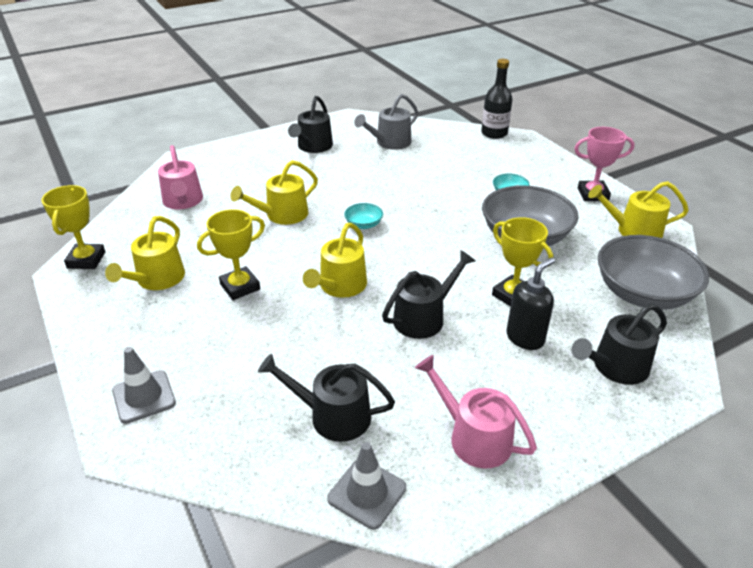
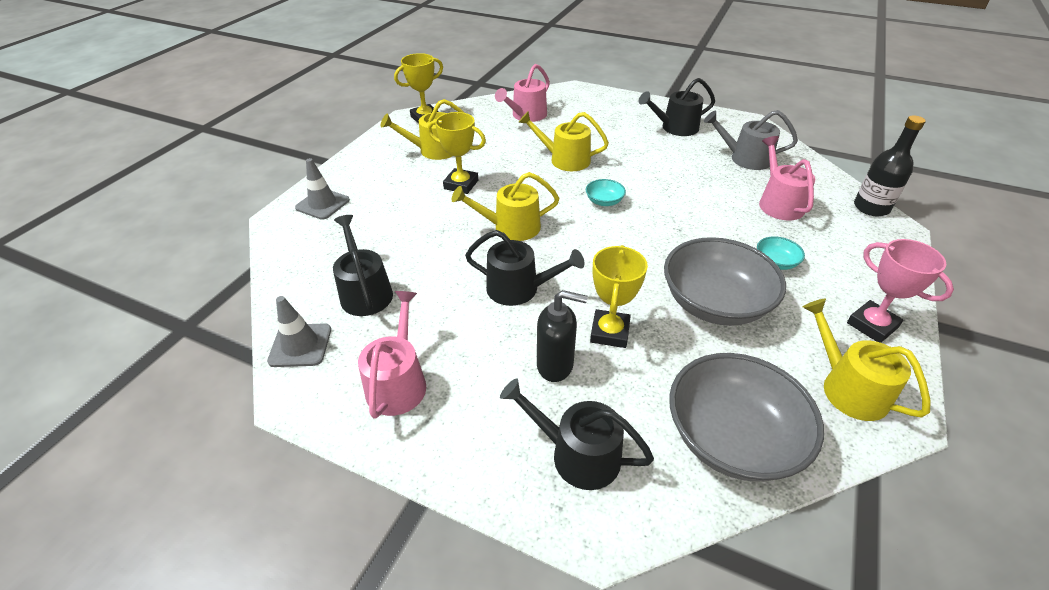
camera: 55 degrees right, 5 degrees up
(453, 159) = (778, 203): none -> pink watering can

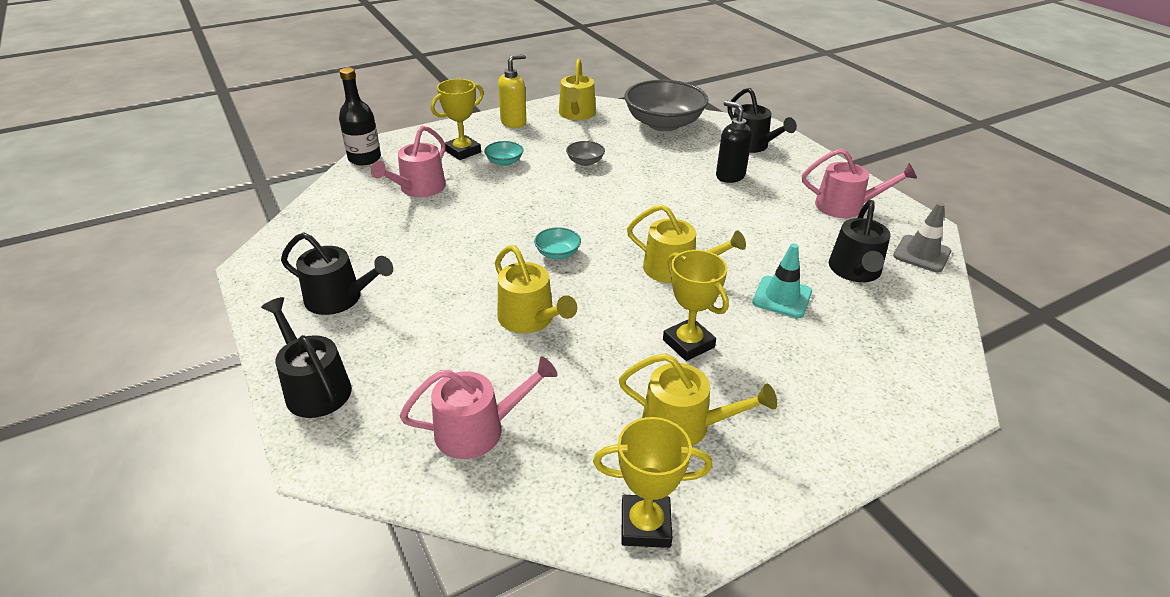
camera: 145 degrees left, 5 degrees down
(322, 204) = (887, 398): grey traffic cone -> none
(398, 382) = (845, 206): pink watering can -> pink watering can turned 120 degrees counterclockwise
(417, 240) = (782, 297): none -> turquoise traffic cone
(519, 289) = (715, 221): black watering can -> black watering can (314, 388)
(610, 332) = (675, 176): yellow trophy -> yellow trophy (463, 151)
(714, 303) = (585, 162): grey bowl -> grey bowl, size x0.43
(745, 158) = (356, 231): grey watering can -> none
(872, 325) = (514, 122): pink trophy -> yellow soap dispenser

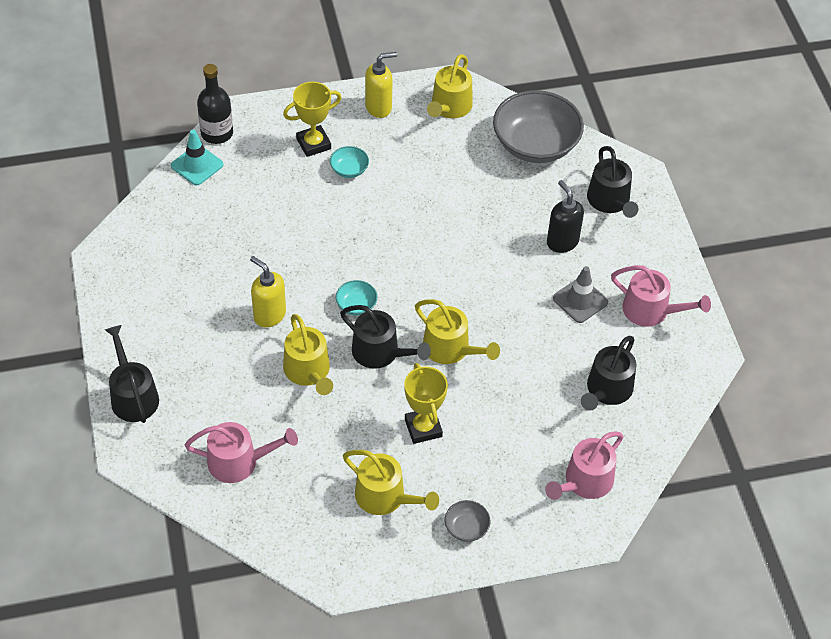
camera: 15 degrees right, 15 degrees up
(339, 298) = (164, 312): black watering can -> black watering can (380, 352)
(419, 188) = (258, 190): pink watering can -> pink watering can (584, 482)
(465, 278) = (269, 315): none -> yellow soap dispenser
(585, 162) = (428, 187): grey bowl -> grey bowl (466, 528)
(645, 525) = (325, 561): yellow trophy -> none
(782, 297) = (525, 402): turquoise traffic cone -> turquoise traffic cone (197, 165)
(921, 254) = (681, 386): grey traffic cone -> grey traffic cone (580, 300)

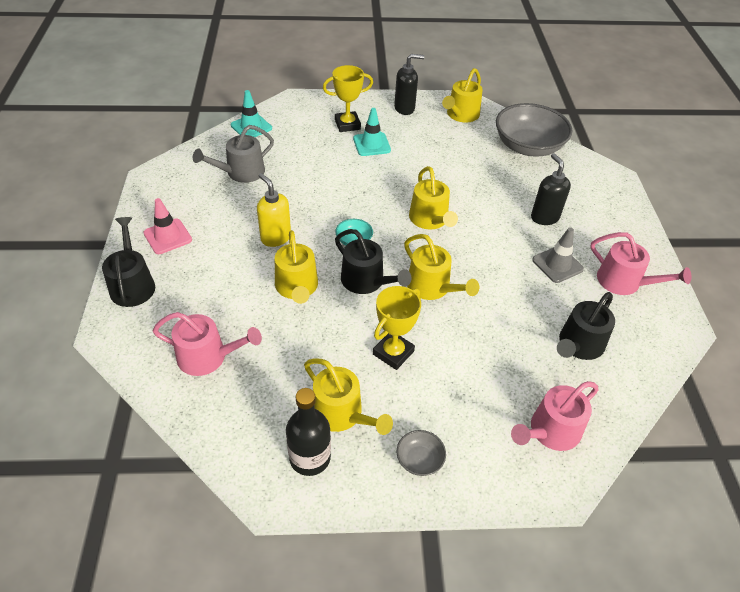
camera: 10 degrees right, 5 degrees down
(149, 332) = (168, 236): none -> pink traffic cone
(205, 234) = (241, 172): none -> grey watering can
(217, 133) = (274, 109): black bottle -> black bottle (310, 458)
(349, 169) = (371, 144): turquoise bowl -> turquoise traffic cone
(379, 107) = (404, 108): yellow soap dispenser -> black soap dispenser
(423, 428) = (393, 353): yellow trophy -> yellow trophy turned 45 degrees clockwise
(435, 265) = (430, 220): none -> yellow watering can
(610, 201) = (589, 193): black watering can -> none

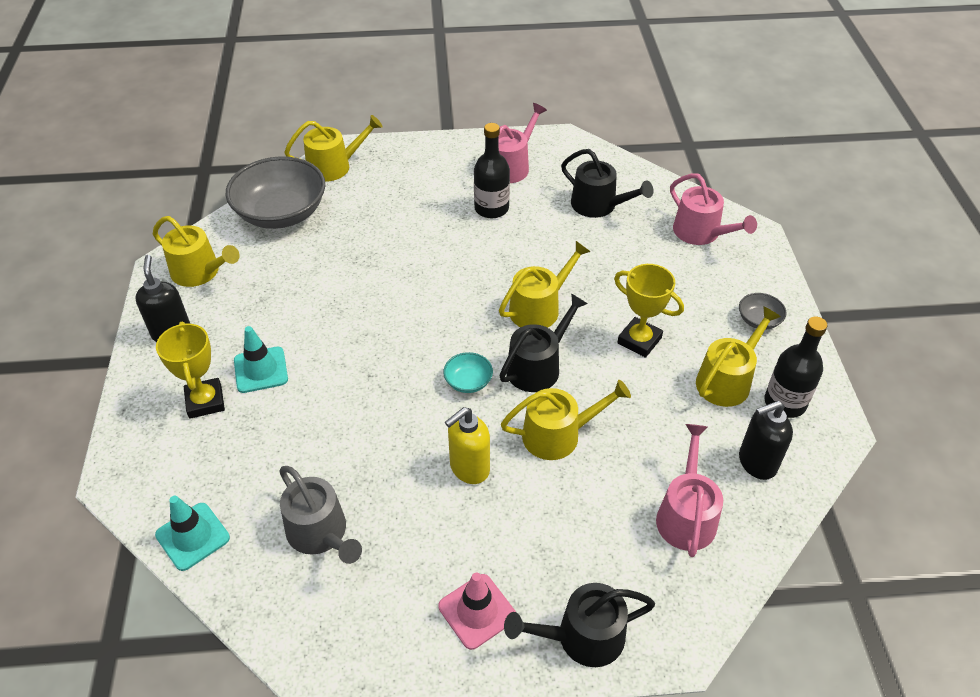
camera: 90 degrees left, 0 degrees up
(430, 220) = (424, 308): yellow watering can -> yellow watering can (334, 166)
(544, 217) = (416, 211): black soap dispenser -> black soap dispenser (756, 463)
(557, 264) = (491, 208): grey traffic cone -> black bottle

